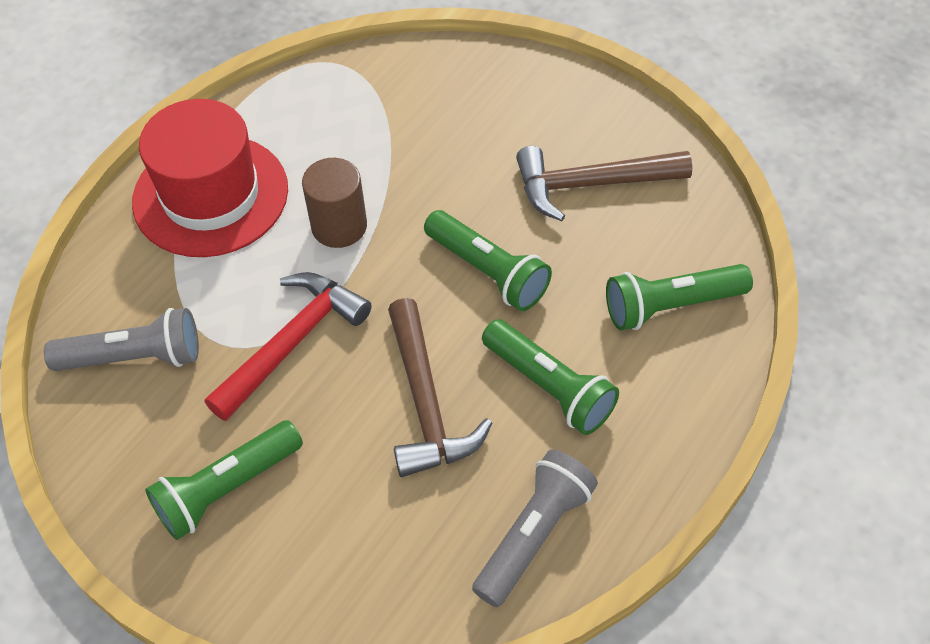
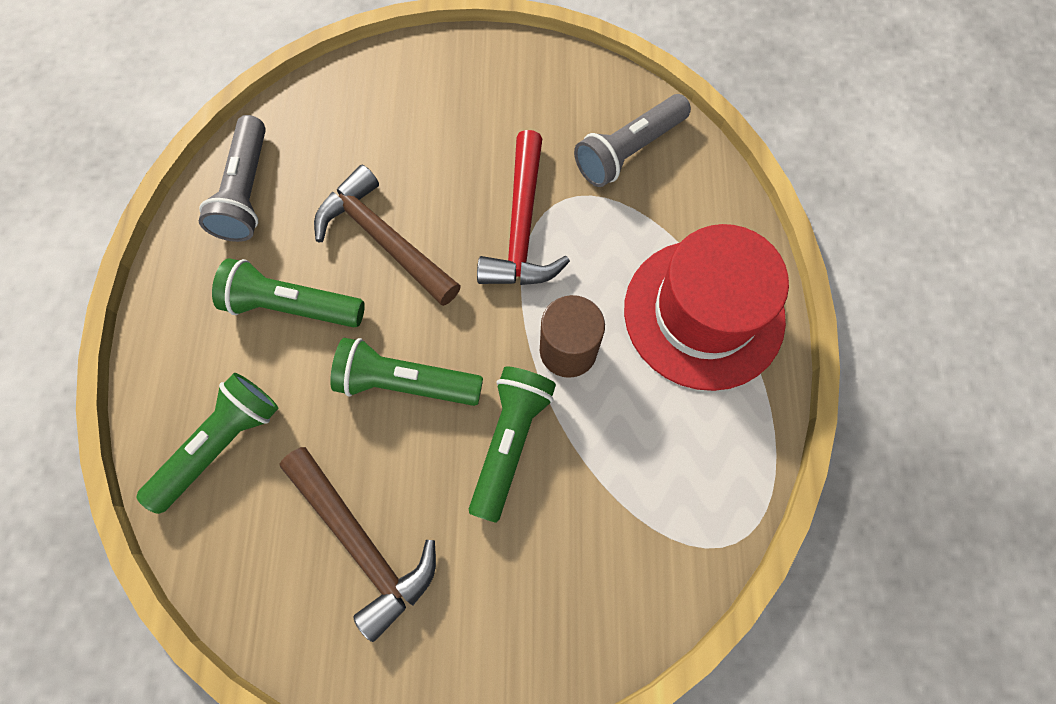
camera: 145 degrees right, 15 degrees up
(226, 488) = (483, 106): green flashlight -> green flashlight (510, 441)
(591, 185) = (362, 543): brown hammer -> brown hammer turned 90 degrees clockwise

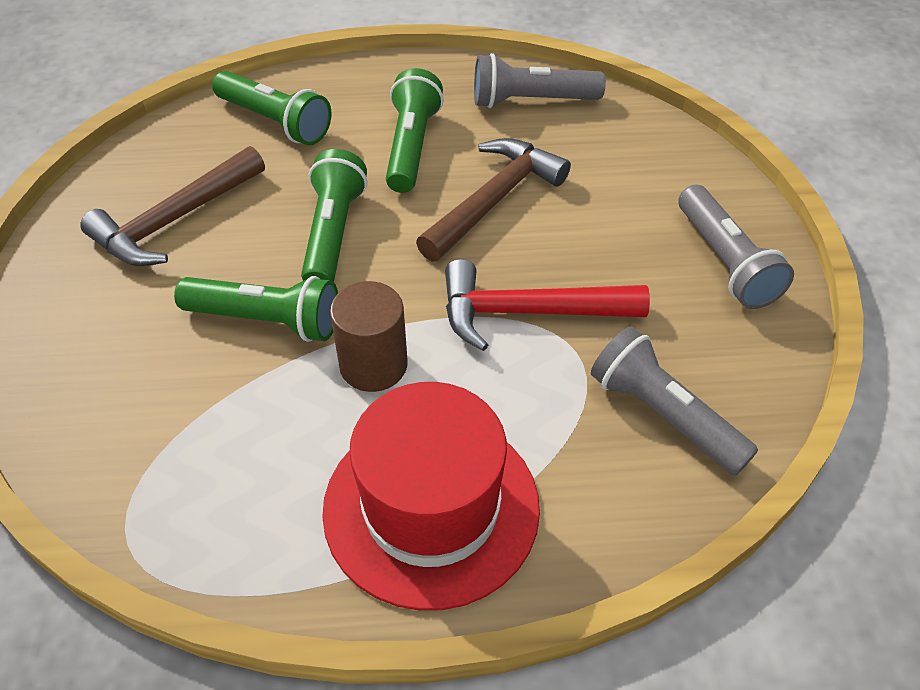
camera: 85 degrees right, 20 degrees down
(484, 81) = (725, 262): none -> grey flashlight

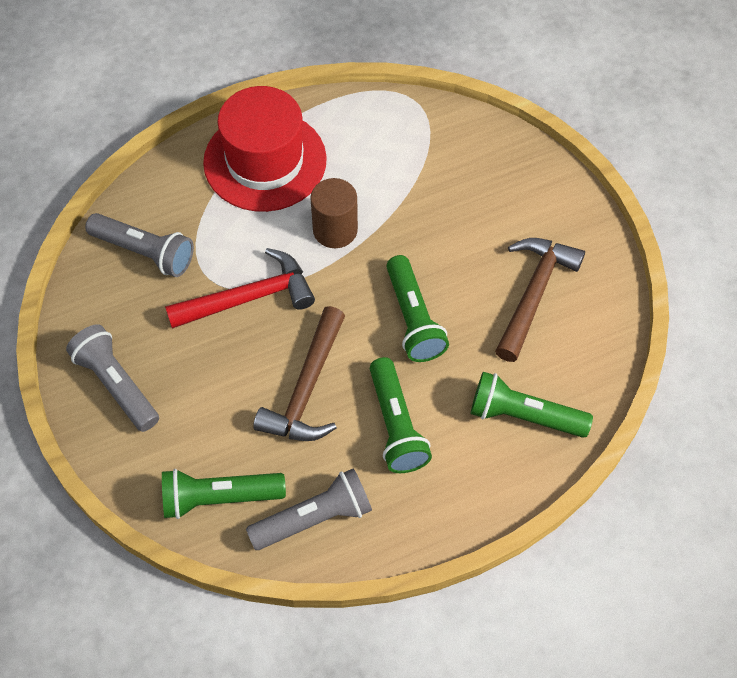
camera: 160 degrees right, 10 degrees up
(266, 320) = (419, 238): green flashlight -> green flashlight (219, 498)

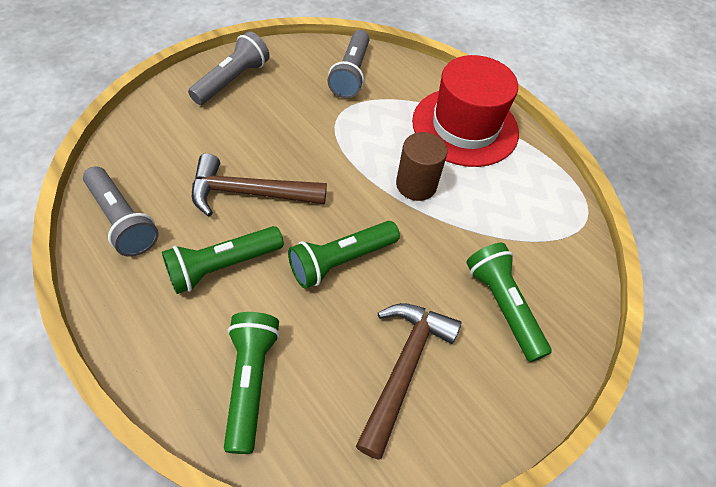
camera: 70 degrees right, 5 degrees down
(219, 498) = (140, 155): green flashlight -> green flashlight (503, 306)
(249, 297) = (329, 140): red hammer -> none
(533, 293) = (404, 368): brown hammer -> brown hammer turned 75 degrees counterclockwise

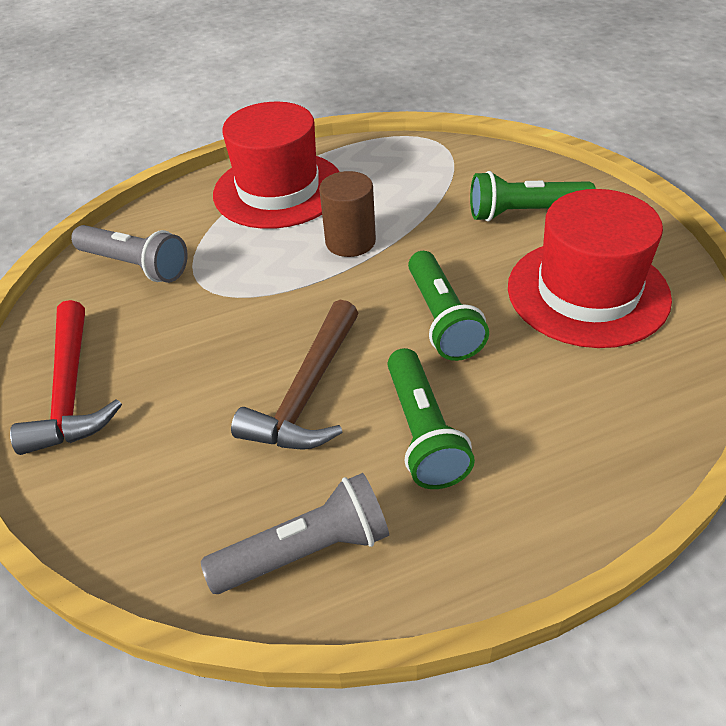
camera: 65 degrees left, 10 degrees down
(232, 80) = (71, 391): grey flashlight -> red hammer
(251, 382) = (595, 419): green flashlight -> none
(404, 368) = (587, 292): brown hammer -> red hat

